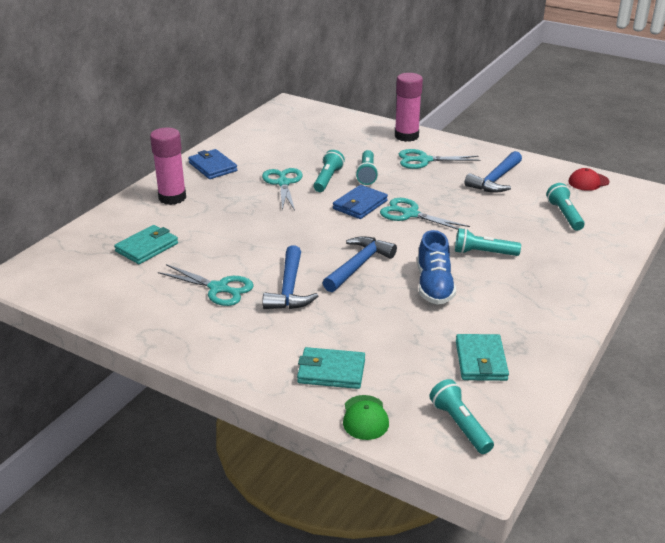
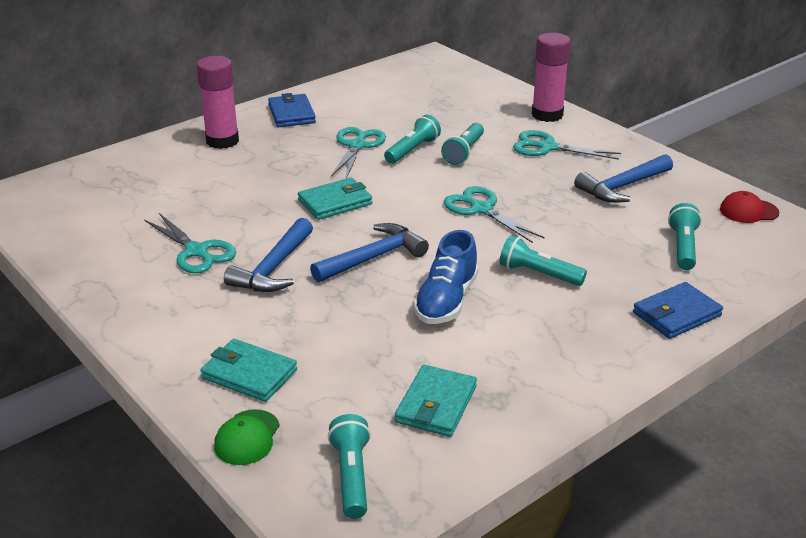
camera: 20 degrees right, 0 degrees up
(147, 247) = (155, 191): turquoise wallet -> turquoise wallet (335, 202)
(360, 205) = (428, 187): blue wallet -> blue wallet (676, 314)

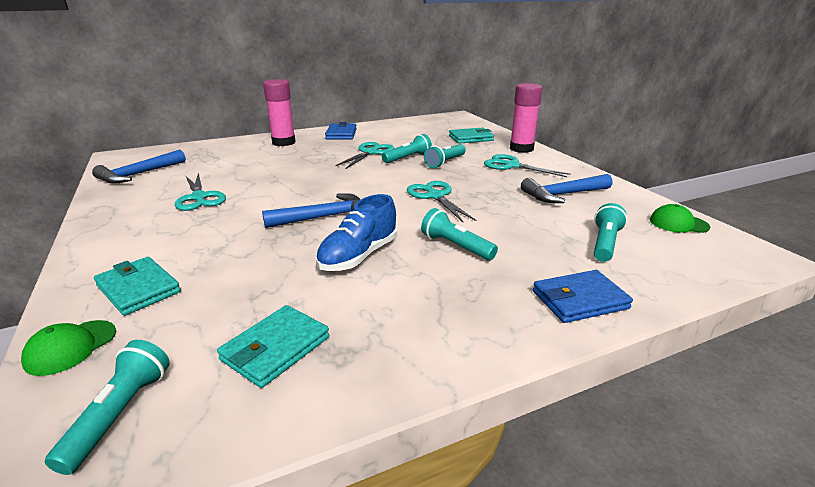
camera: 15 degrees right, 5 degrees down
(273, 268) = (242, 214): blue hammer -> blue hammer (139, 174)
(335, 202) = (326, 180): turquoise wallet -> turquoise wallet (471, 138)
(748, 211) = (678, 223): red cap -> green cap

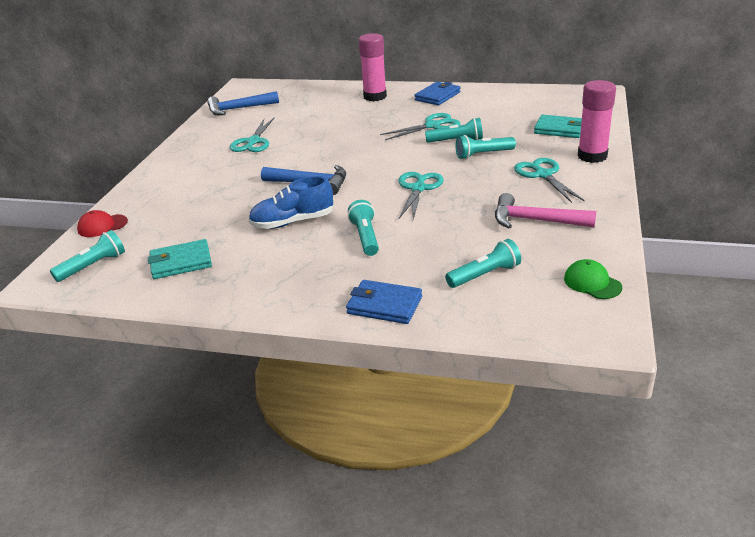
camera: 40 degrees right, 5 degrees up
(71, 347) = (102, 226): green cap -> red cap
(138, 289) = (157, 203): turquoise wallet -> none
(563, 195) = (535, 220): blue hammer -> pink hammer

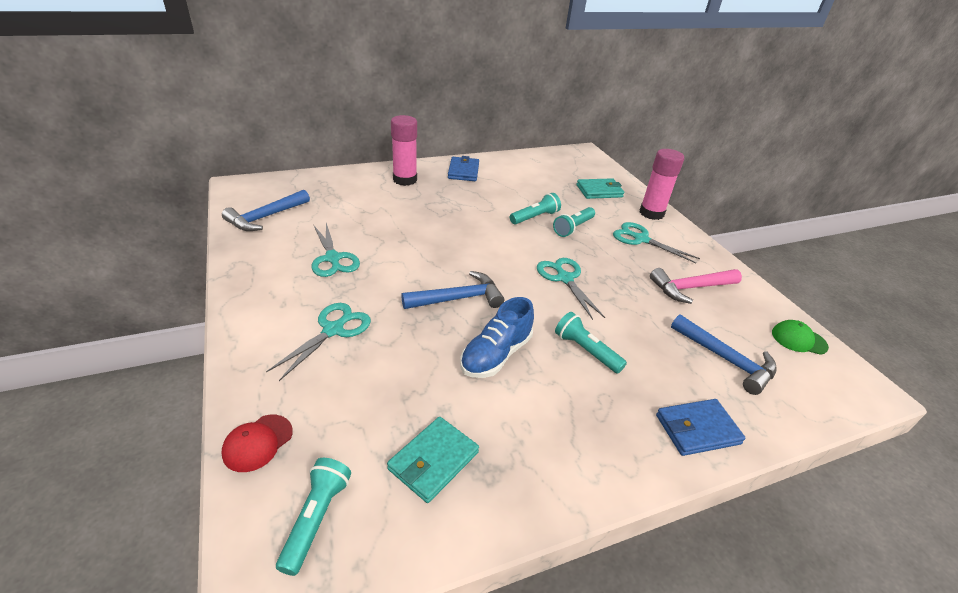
camera: 40 degrees left, 5 degrees up
(432, 126) = (496, 205): turquoise scissors -> turquoise scissors (333, 330)
(485, 275) = (726, 360): turquoise flashlight -> blue hammer

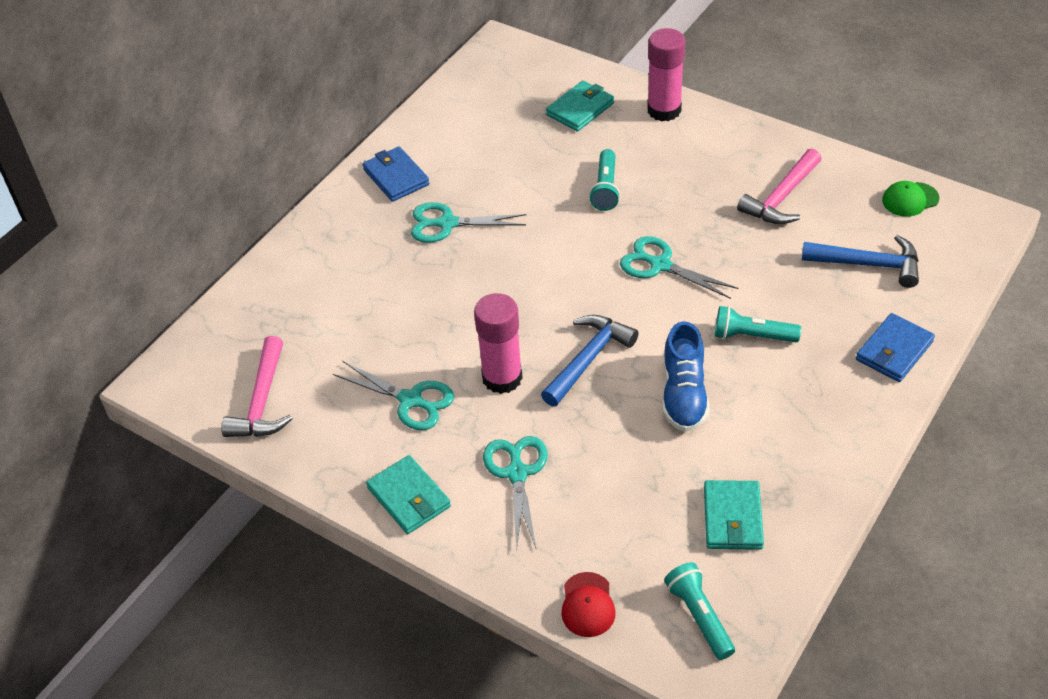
camera: 30 degrees left, 10 degrees up
(259, 302) = (409, 497): none -> turquoise wallet
(265, 217) = (262, 401): blue hammer -> pink hammer
(405, 180) = (344, 238): pink glue stick -> pink glue stick (502, 378)
(535, 217) = (552, 199): turquoise flashlight -> none
(641, 239) = (685, 159): turquoise scissors -> turquoise scissors (447, 223)

